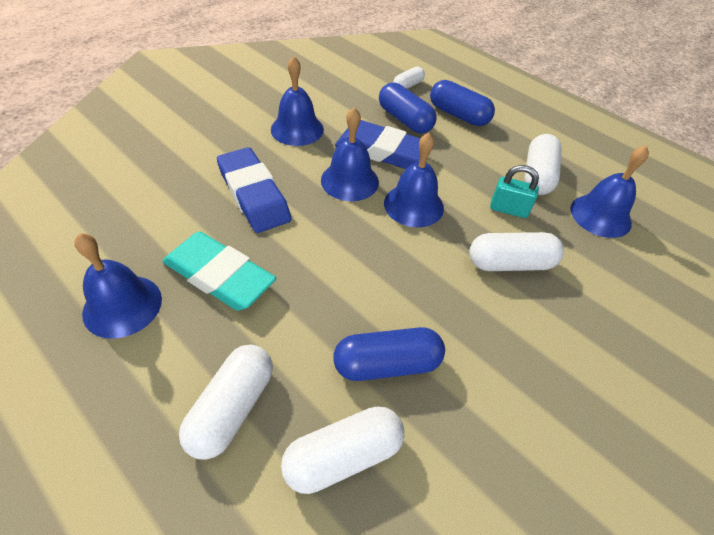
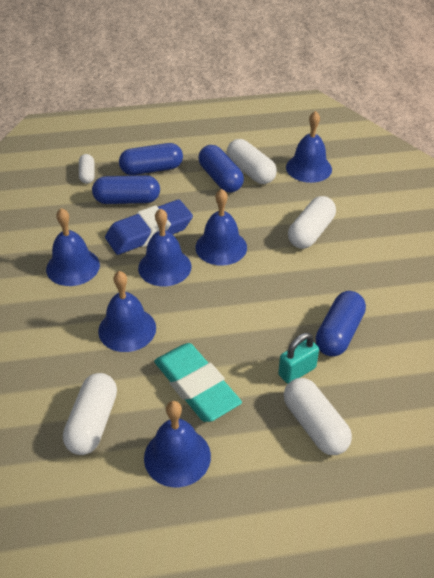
camera: 50 degrees left, 5 degrees down
(219, 276) = (196, 386): turquoise eraser -> turquoise eraser turned 75 degrees clockwise
(254, 194) = (127, 329): blue eraser -> blue bell
(343, 456) = (384, 385): white capsule -> white capsule (93, 422)
(501, 161) = (220, 178): none -> blue capsule
(508, 209) = (267, 204): turquoise padlock -> turquoise padlock (297, 371)

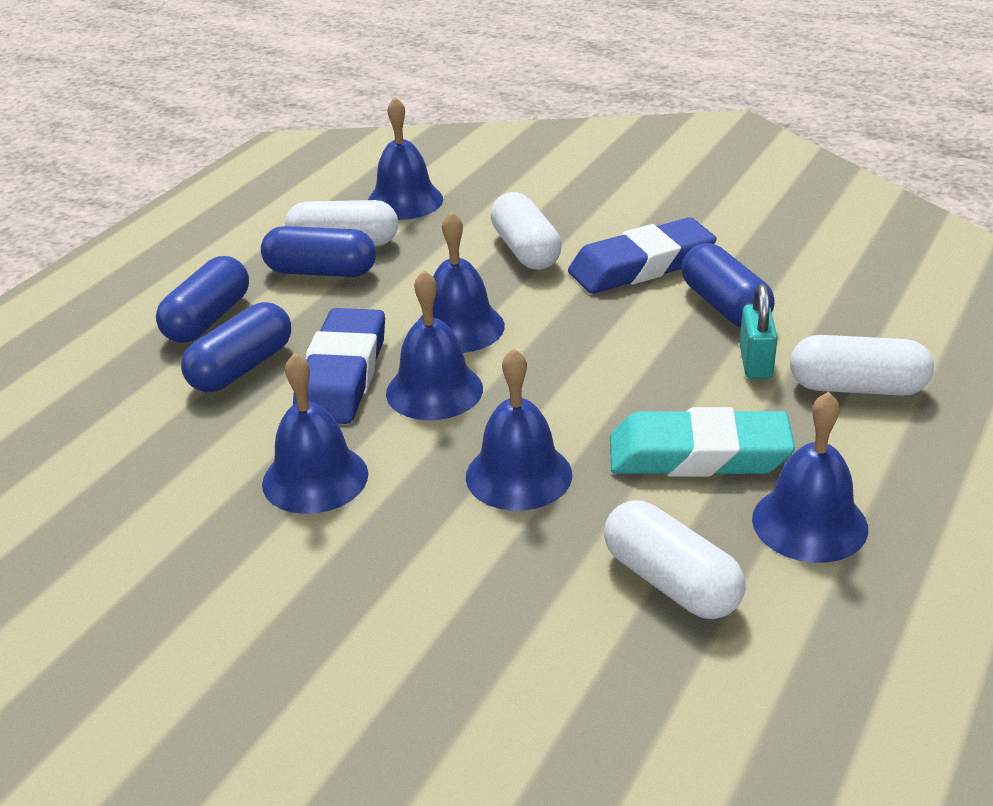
camera: 50 degrees left, 10 degrees down
(87, 174) = (121, 383): white capsule -> none
(343, 281) = (641, 266): none -> blue eraser

